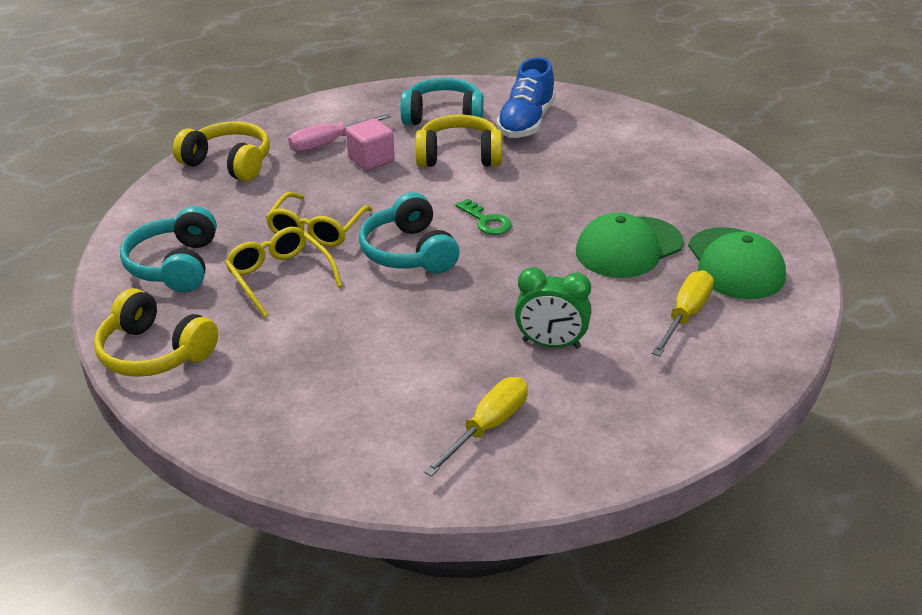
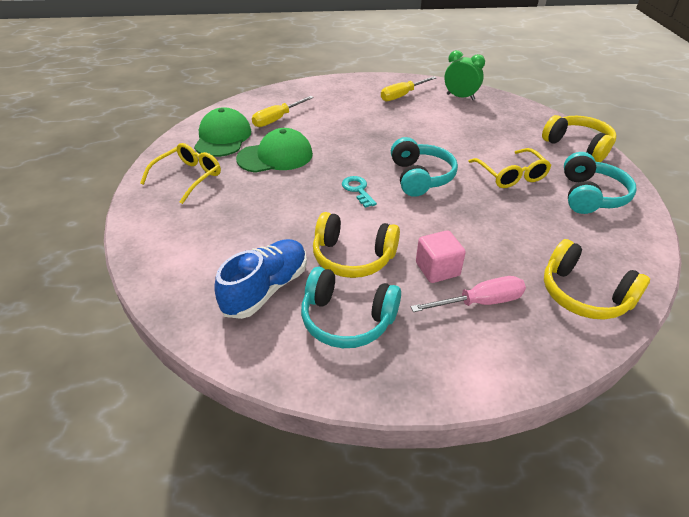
camera: 165 degrees left, 5 degrees up
(317, 230) = (487, 205): yellow glasses -> yellow glasses (188, 177)
(486, 221) = (358, 190): green key -> turquoise key
(551, 344) = (356, 118): green clock -> green clock (460, 97)

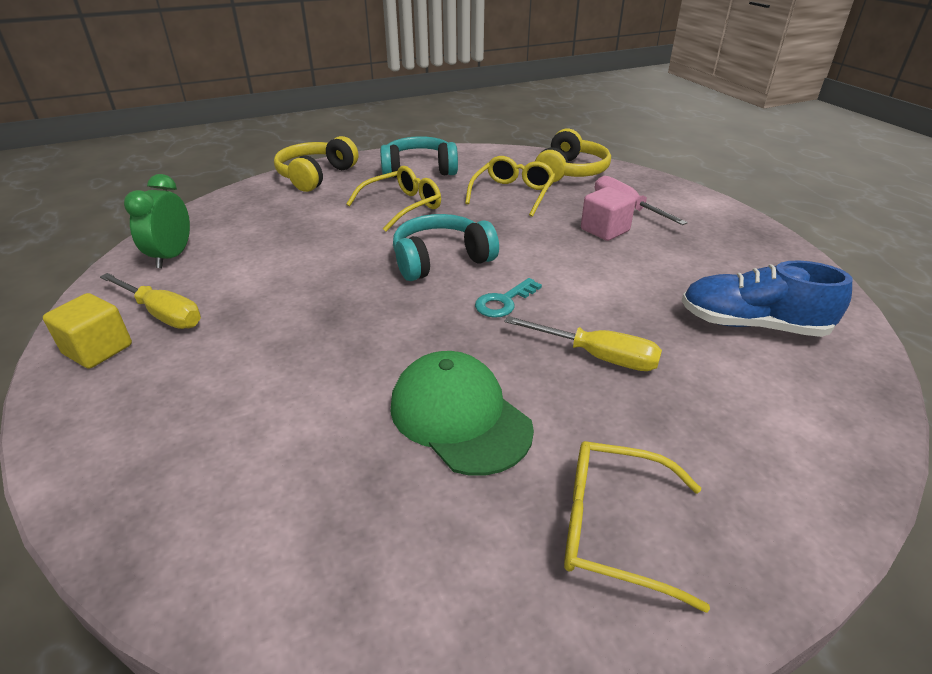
camera: 110 degrees left, 5 degrees down
(223, 137) = (420, 543): green cap -> none
(277, 119) = (297, 468): yellow screwdriver -> yellow screwdriver (597, 356)
(347, 319) = (724, 265): turquoise headphones -> none
(353, 257) = (637, 279): yellow headphones -> none
(381, 84) = (98, 349): none -> yellow cube
(527, 237) = (513, 194): none -> yellow glasses

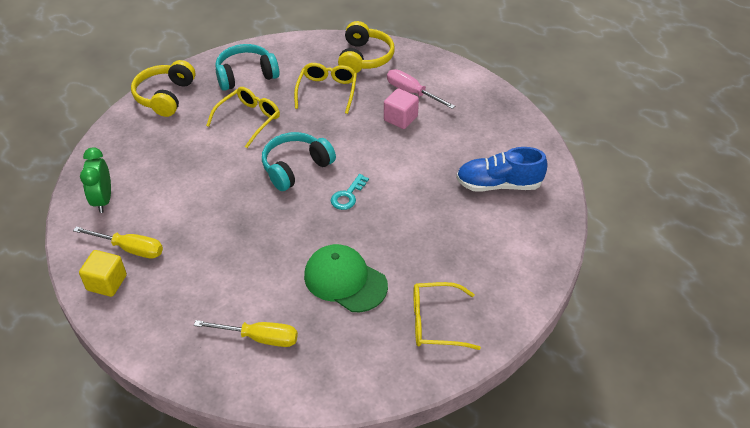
camera: 15 degrees left, 10 degrees up
(597, 356) = (412, 226): yellow screwdriver -> yellow screwdriver (259, 338)

